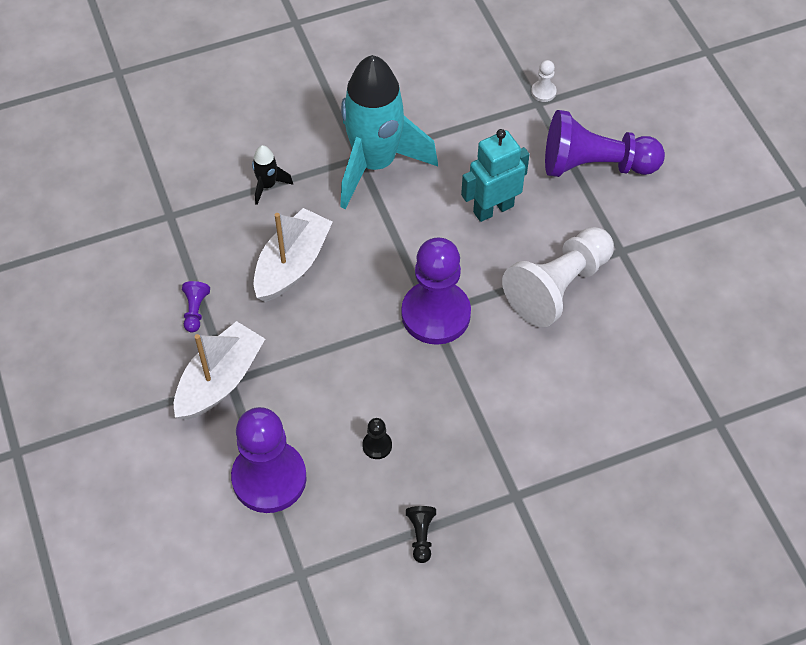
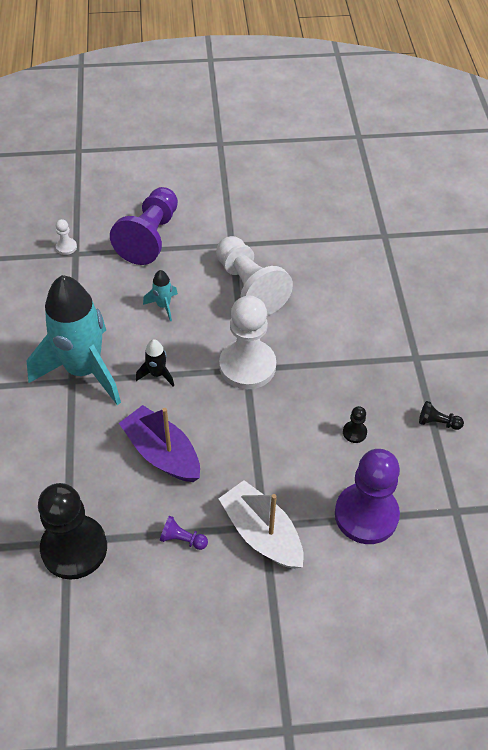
camera: 75 degrees left, 5 degrees down
(163, 223) = (74, 548): none -> black pawn
(267, 185) = (69, 454): black rocket -> black rocket (157, 374)
(292, 264) = (162, 453): white boat -> purple boat
(436, 314) = (247, 366): purple pawn -> white pawn
(493, 209) = (163, 306): turquoise robot -> turquoise rocket

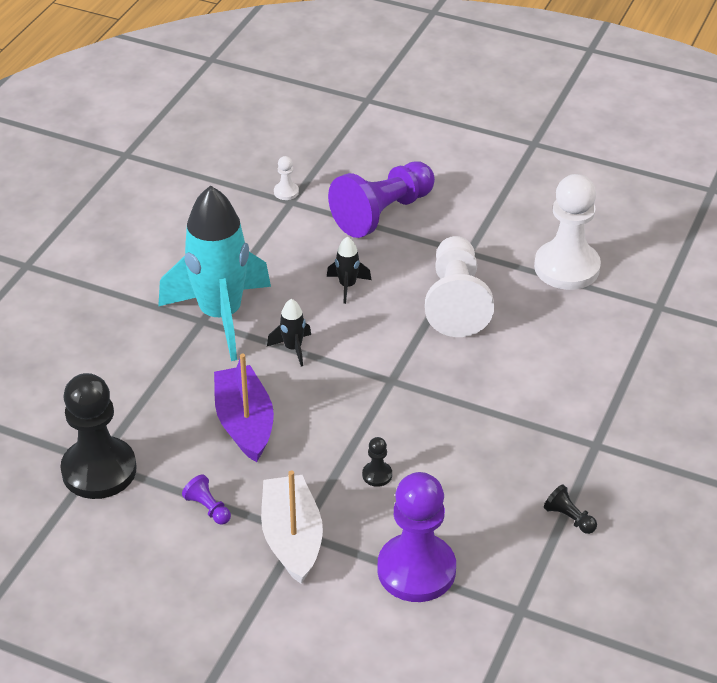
camera: 30 degrees right, 10 degrees down
(163, 306) = (347, 286): turquoise rocket -> black rocket
(247, 366) = (395, 378): white pawn -> white pawn (566, 267)
(354, 432) = (465, 488): black pawn -> black pawn (377, 475)

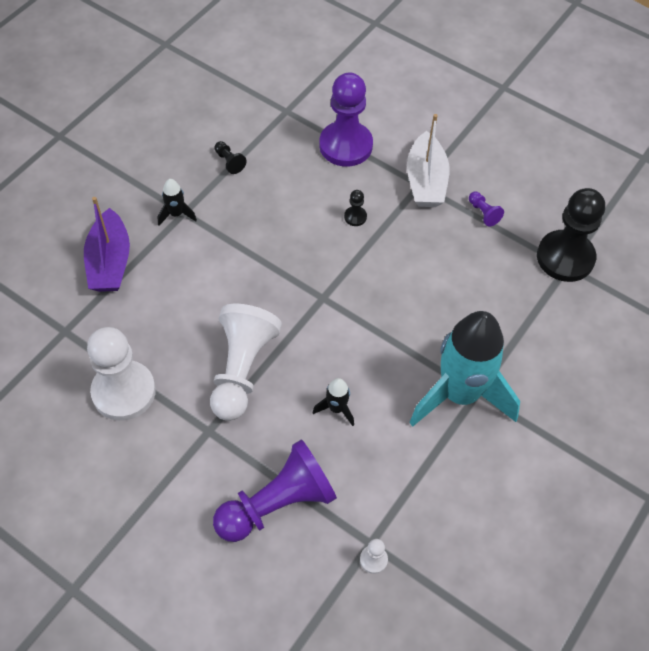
camera: 170 degrees left, 15 degrees up
(244, 423) = (449, 278): purple boat -> purple boat (110, 262)
(293, 348) = (399, 345): black rocket -> black rocket (176, 214)

